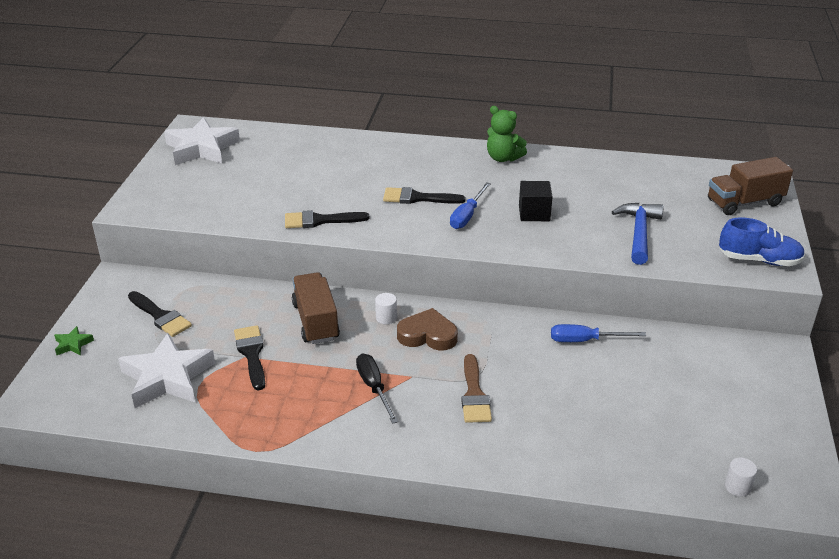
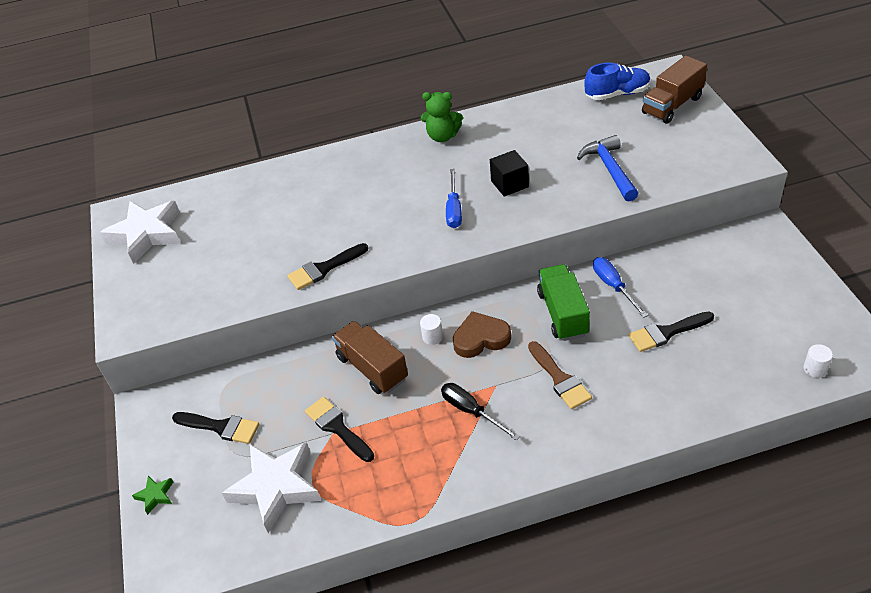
camera: 20 degrees left, 10 degrees up
(417, 198) = (396, 208): black brush -> black brush (666, 332)
(518, 344) = (562, 313): none -> green truck
(585, 340) = (613, 286): blue screwdriver -> blue screwdriver turned 90 degrees clockwise
(759, 260) = (720, 158): blue shoe -> blue shoe (617, 94)

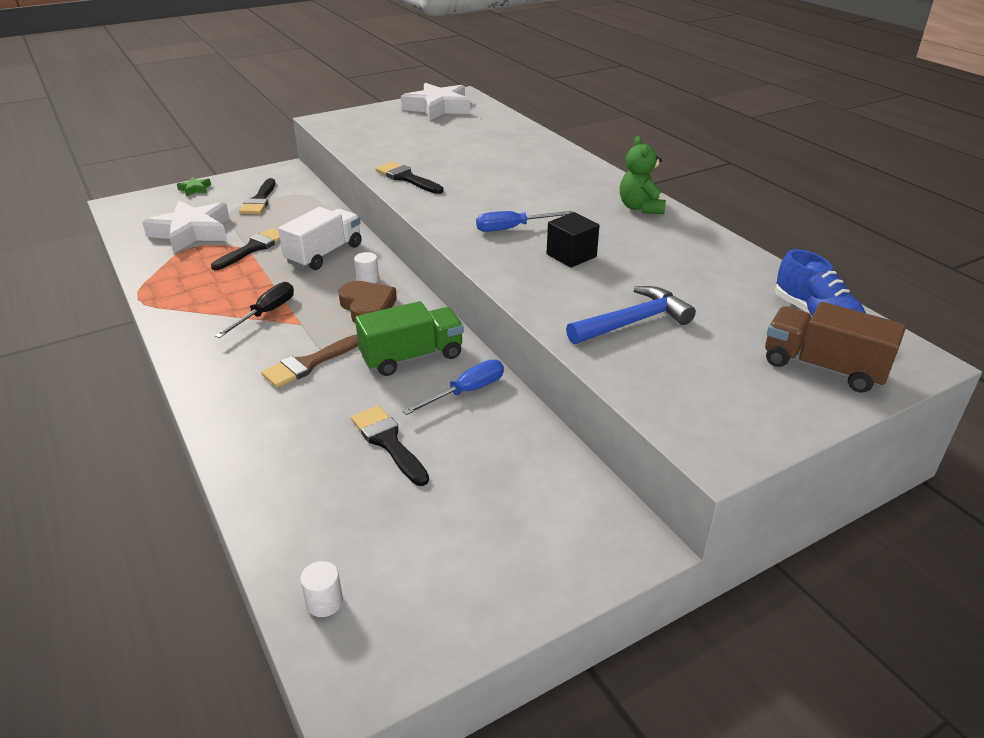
camera: 70 degrees right, 10 degrees down
(372, 368) = (324, 254): brown truck -> white truck

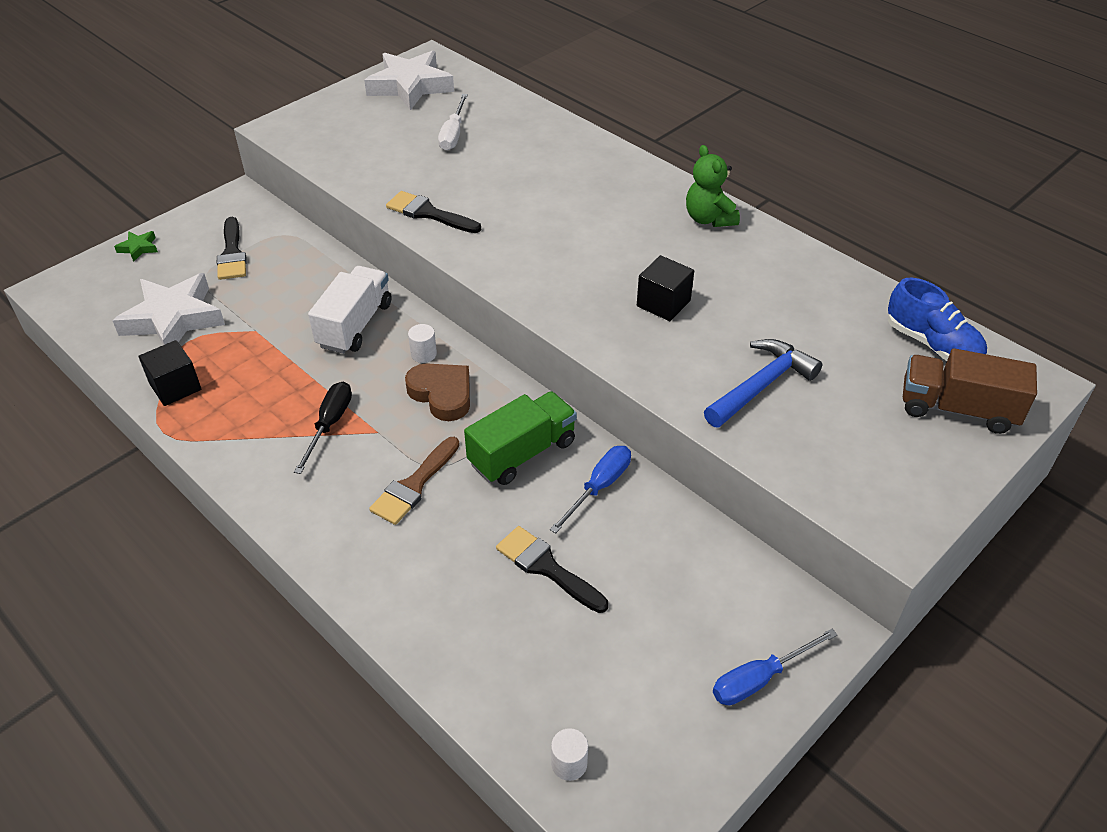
camera: 15 degrees left, 10 degrees up
(165, 272) = (175, 387): none -> black cube
(253, 248) = (264, 331): black brush -> none
(454, 136) = (453, 134): none -> white screwdriver
(513, 228) = (584, 273): blue screwdriver -> blue screwdriver (759, 678)

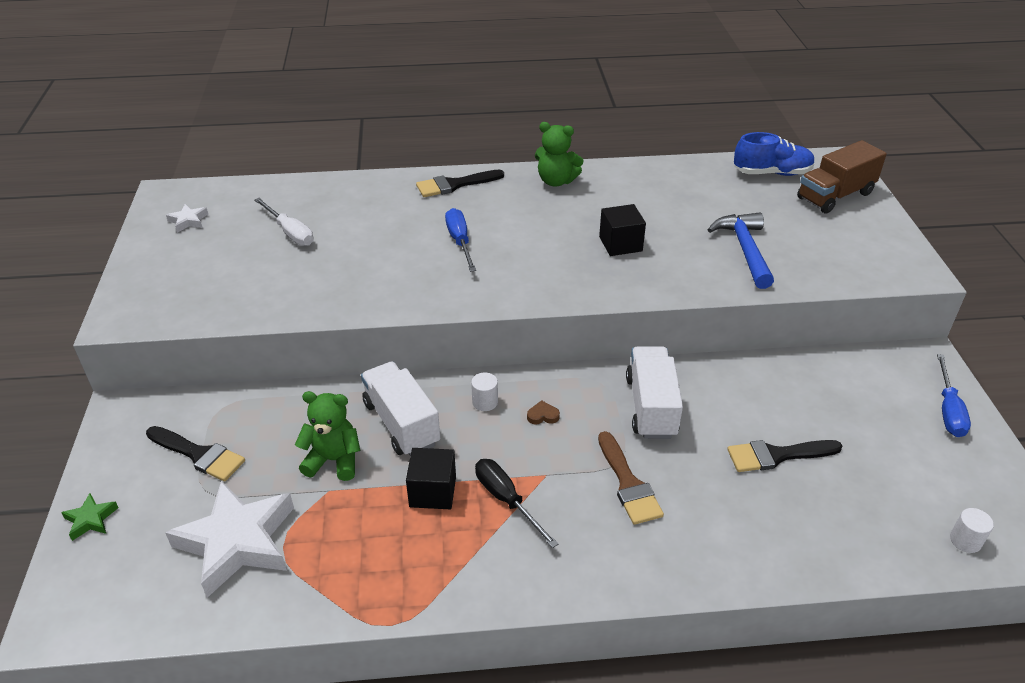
camera: 50 degrees left, 5 degrees down
(175, 387) = (337, 585): black cube -> black cube (433, 492)
(285, 315) = (334, 460): none -> green teddy bear
(410, 86) = (188, 221): white star -> white star, size x0.43
(428, 213) = (374, 294): black brush -> black brush (455, 185)
(442, 394) = (543, 415): brown heart -> brown heart, size x0.44
(522, 453) = (651, 407): green truck -> white truck
(599, 487) = (722, 387): blue screwdriver -> blue screwdriver (460, 241)

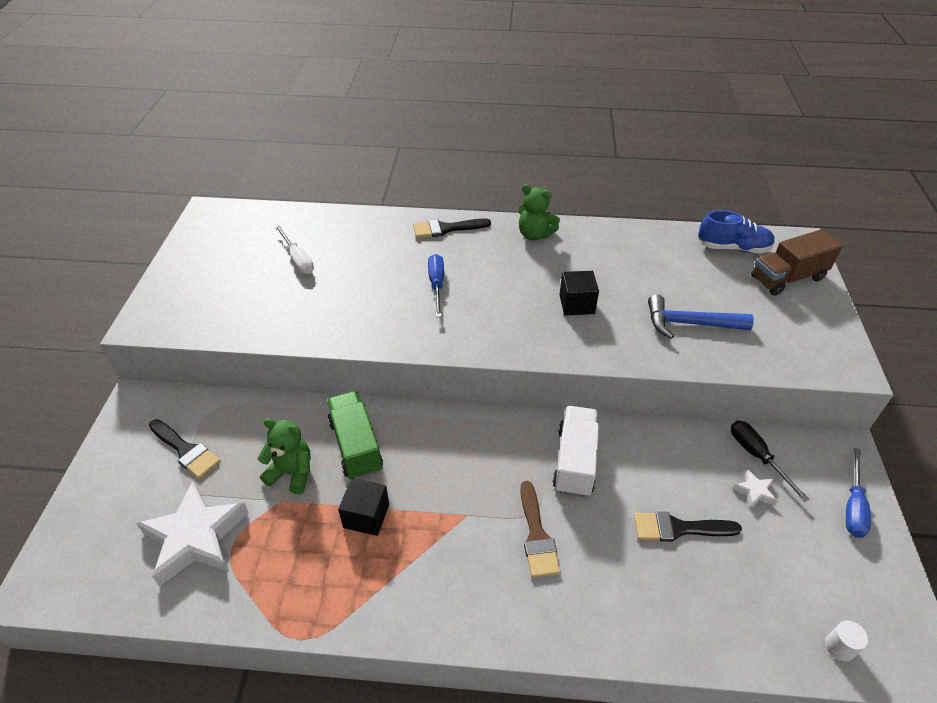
camera: 10 degrees right, 5 degrees up
(91, 519) = (88, 497): green star -> none
(188, 221) = (219, 239): white star -> white star (754, 492)
(401, 423) = (356, 446): white truck -> green truck
(485, 402) = (431, 435): white cylinder -> none
(506, 500) = (427, 534): black screwdriver -> black screwdriver (757, 456)
(543, 415) = (477, 456): brown heart -> none
(744, 249) = (689, 323): blue hammer -> blue hammer turned 90 degrees counterclockwise

